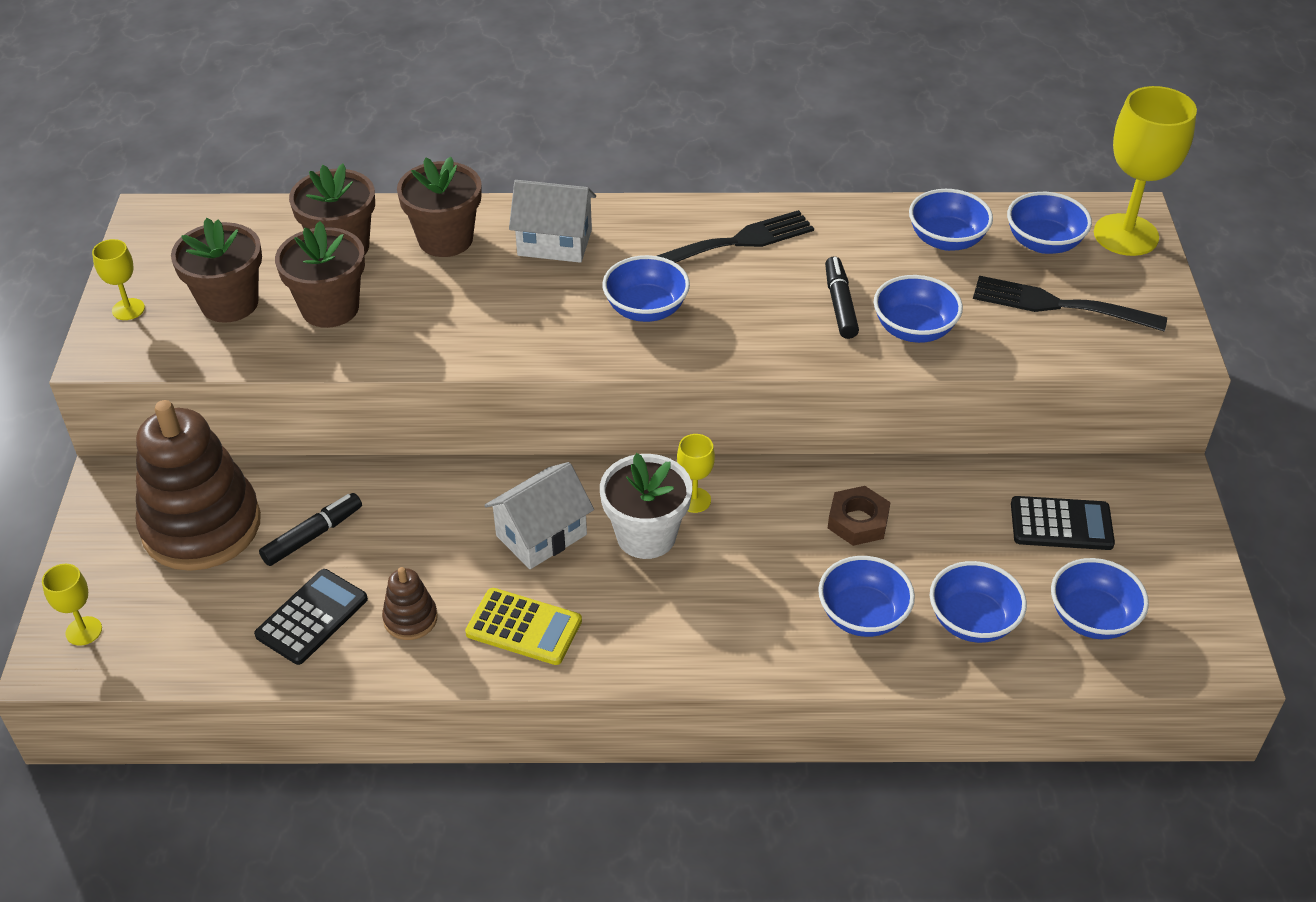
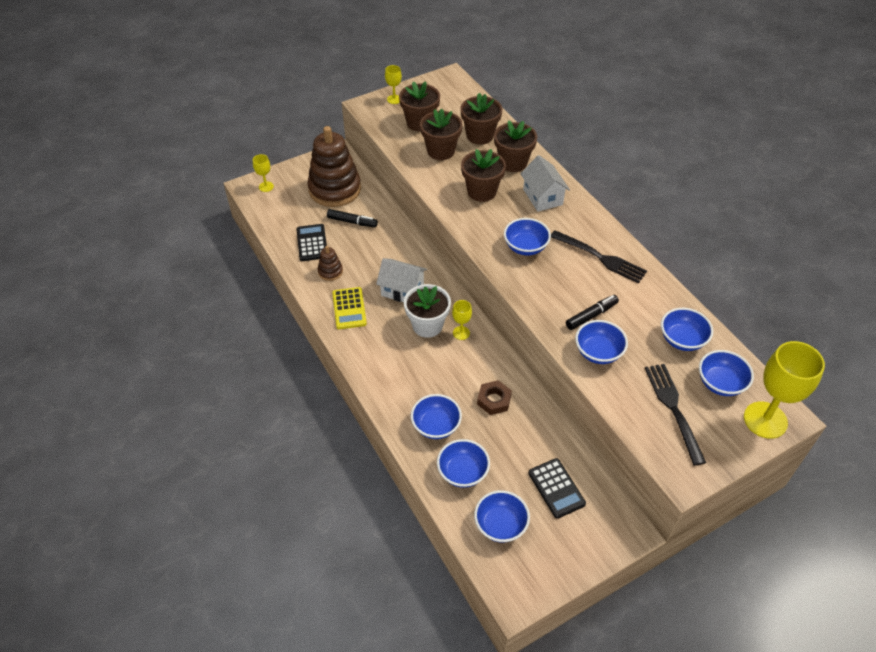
camera: 60 degrees right, 5 degrees up
(312, 617) = (312, 243): black calculator -> black calculator turned 105 degrees counterclockwise
(477, 303) = (481, 191): none -> brown flower pot

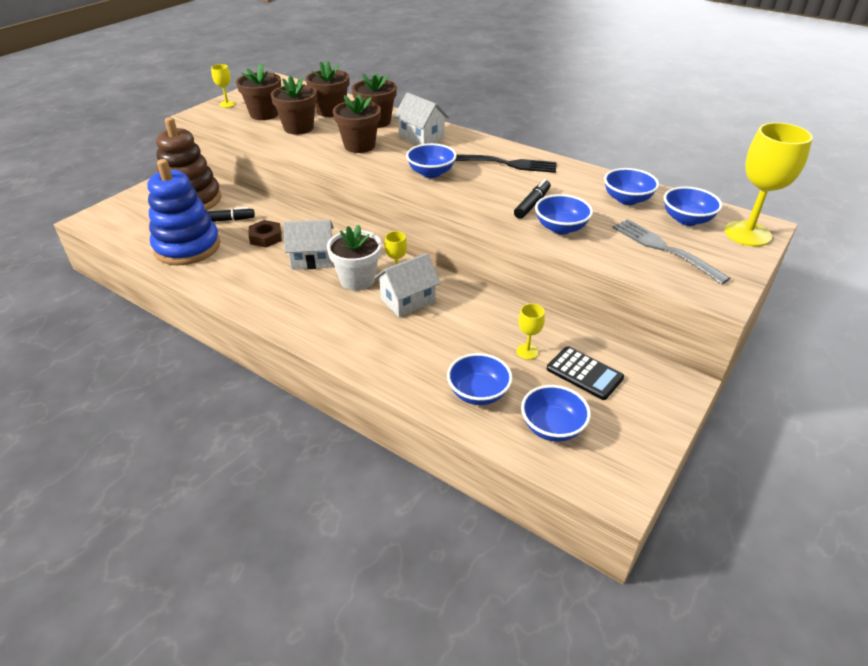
camera: 25 degrees left, 10 degrees down
(266, 186) = (109, 215): yellow goblet -> yellow goblet (527, 351)
(312, 243) = (187, 247): black calculator -> blue stacking toy
(330, 271) = (221, 265): brown stacking toy -> none
(349, 308) = (261, 289): yellow calculator -> none
(436, 425) = (421, 361): blue bowl -> none
(456, 362) = (408, 300): none -> white house
(494, 400) = (468, 320): brown nut -> brown nut (266, 237)
(674, 409) = (665, 249): black fork -> grey fork

